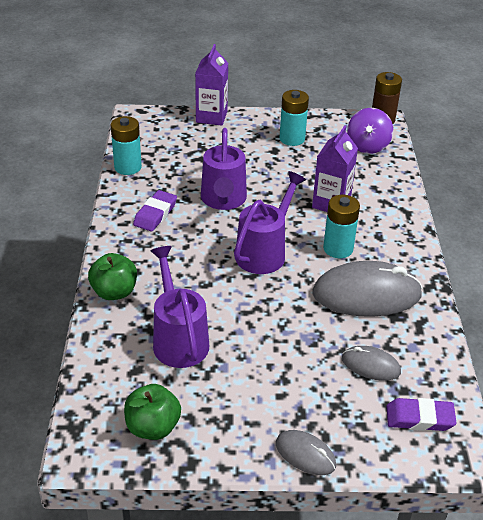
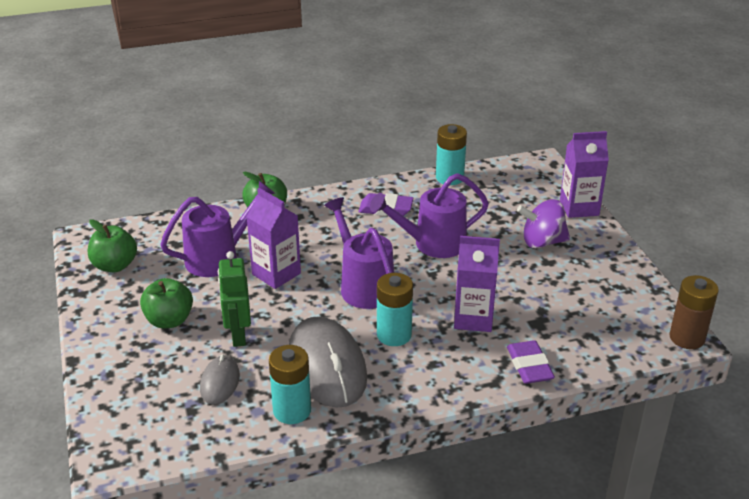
camera: 75 degrees right, 5 degrees down
(224, 303) = (276, 274): none -> purple carton
(265, 252) = (363, 285): purple watering can -> purple watering can turned 135 degrees counterclockwise
(268, 391) = (169, 320): none -> green apple
(292, 139) = (581, 270): turquoise battery -> turquoise battery (292, 411)
(305, 454) = (98, 354): grey mouse -> none
(308, 343) = (238, 335): none -> green robot
(367, 146) = (613, 332): purple spinning top -> purple spinning top (542, 242)
(419, 418) = (155, 426): purple eraser -> purple eraser (529, 366)

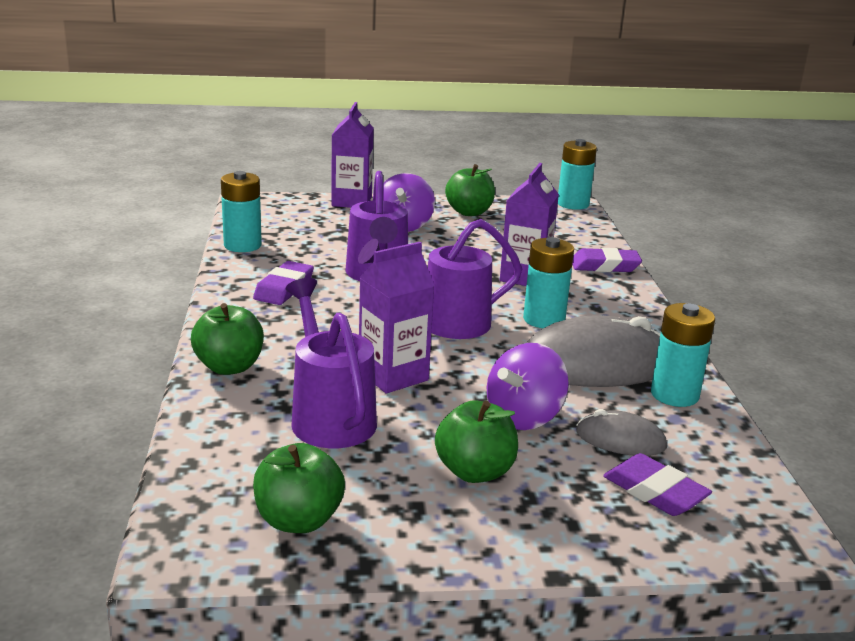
camera: 80 degrees left, 10 degrees down
(159, 399) = (654, 491): none -> purple eraser
(238, 335) = (524, 417): green robot -> purple spinning top
(605, 273) = (469, 212): none -> green apple
(687, 338) = (573, 204): brown battery -> turquoise battery

